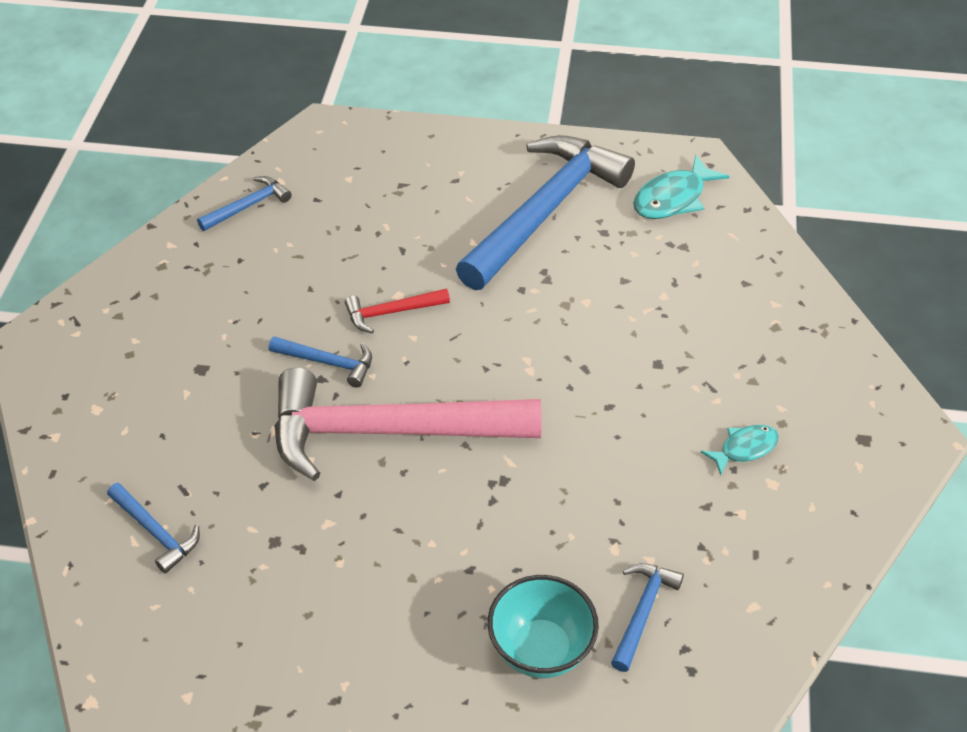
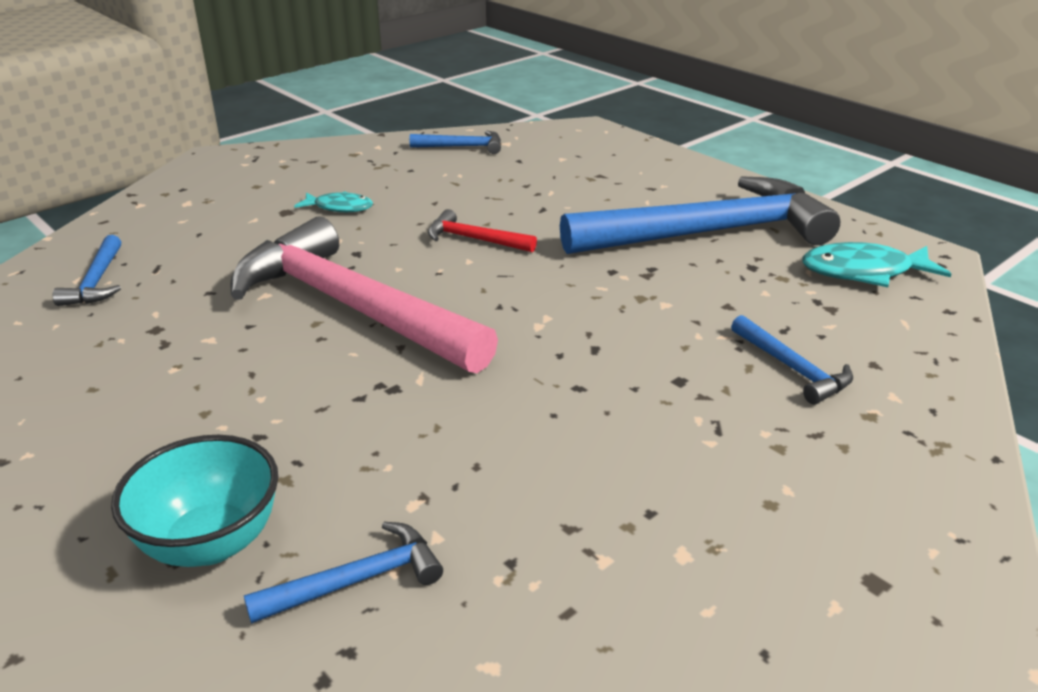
camera: 40 degrees right, 15 degrees down
(328, 362) = (377, 246): blue hammer -> blue hammer (792, 368)
(744, 449) = (688, 501): turquoise fish -> turquoise fish (339, 207)

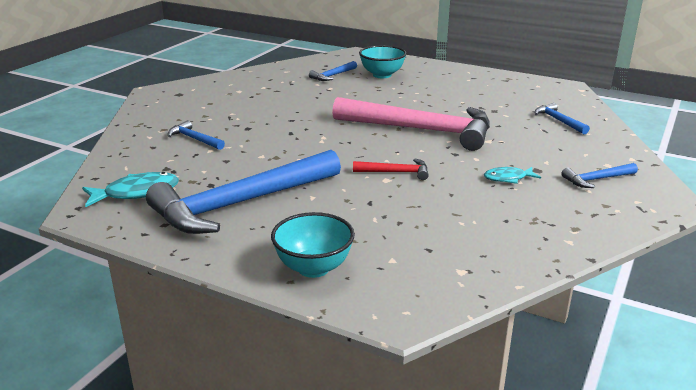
camera: 160 degrees right, 5 degrees down
(462, 147) = (495, 256): blue hammer -> blue hammer (597, 179)
(642, 163) = (313, 268): none -> turquoise bowl

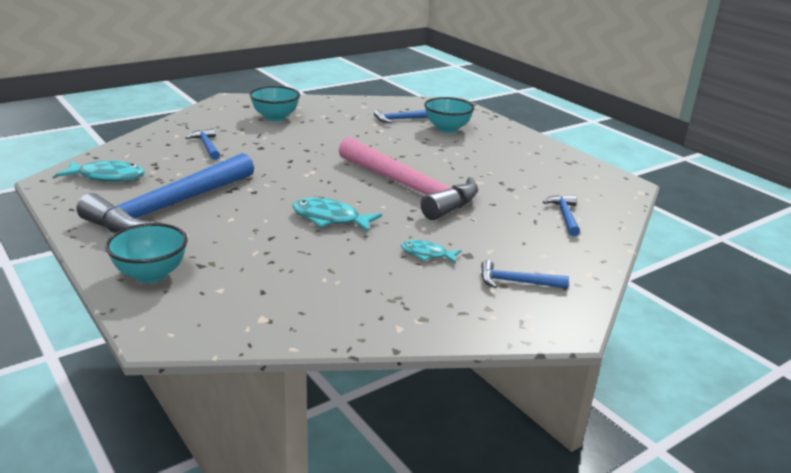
camera: 25 degrees right, 0 degrees up
(222, 98) = (275, 117): none -> turquoise bowl
(241, 203) = (169, 207): blue hammer -> blue hammer turned 45 degrees counterclockwise
(395, 172) = (330, 219): red hammer -> turquoise fish

